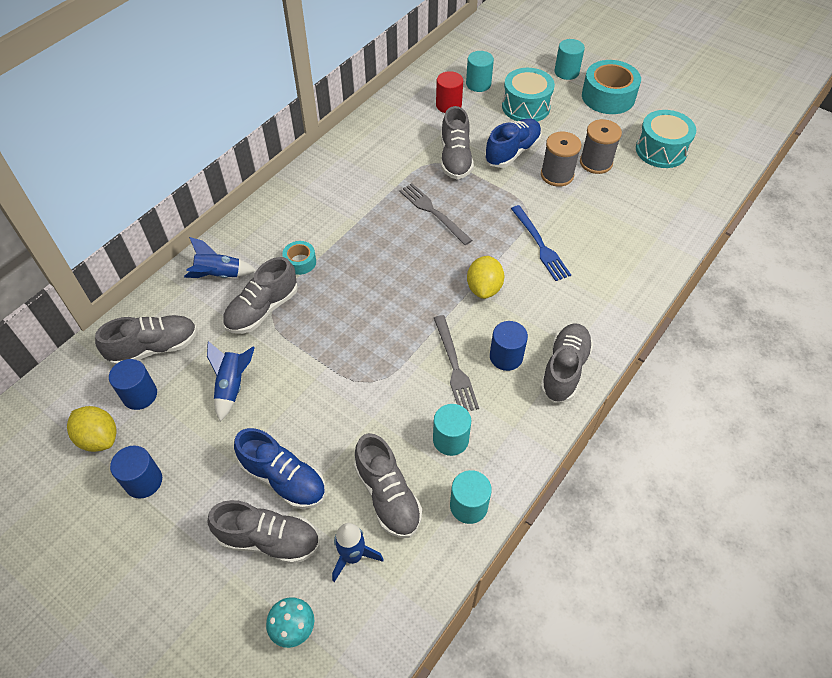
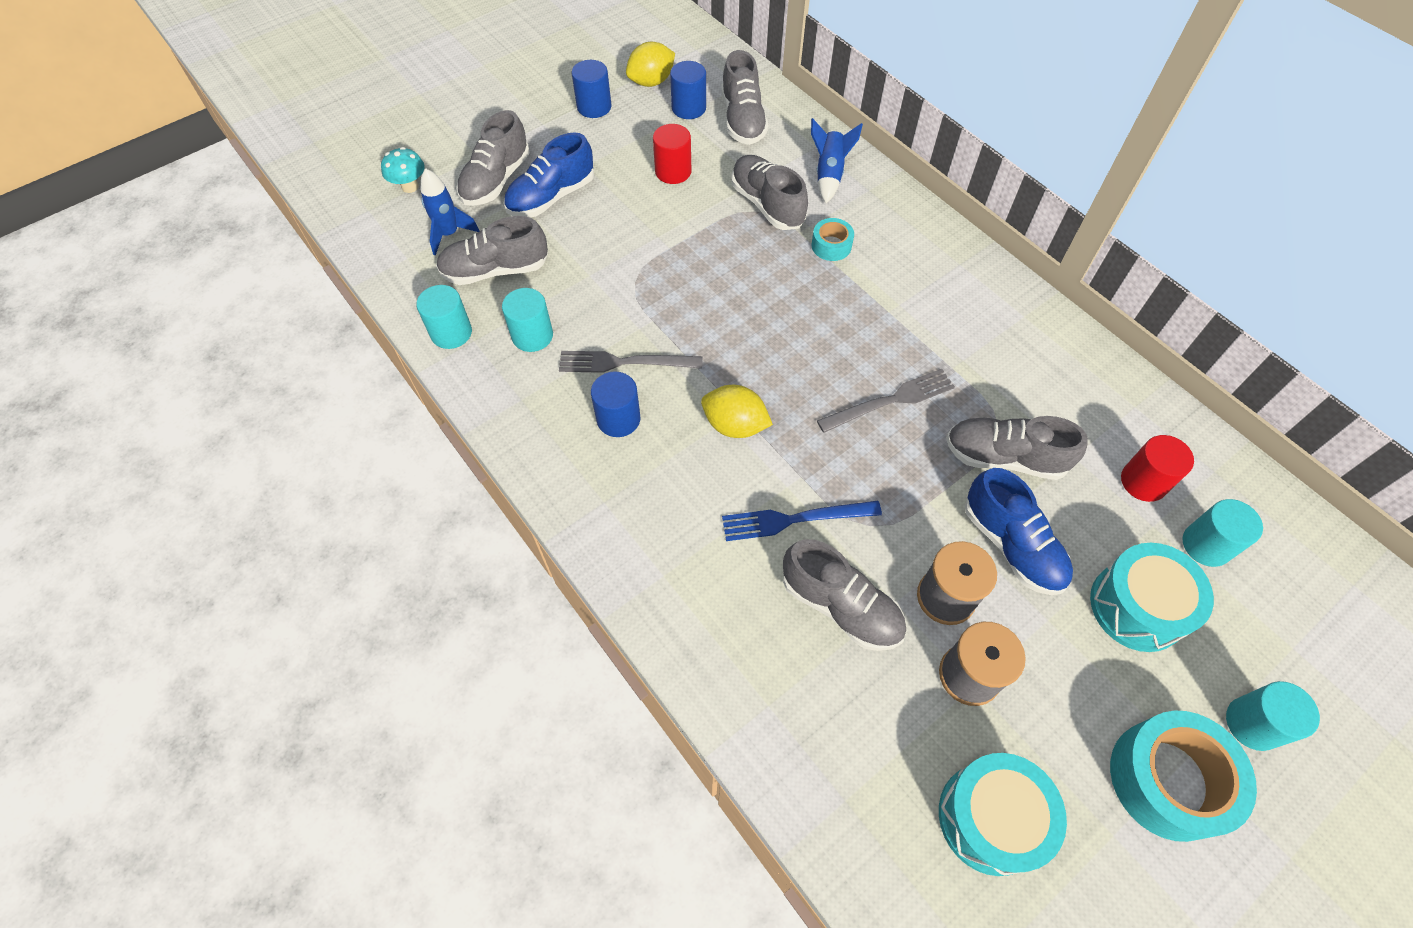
camera: 105 degrees right, 5 degrees up
(232, 386) = (673, 171): blue rocket -> red cylinder
(564, 369) = (575, 477): grey shoe -> grey shoe (840, 606)

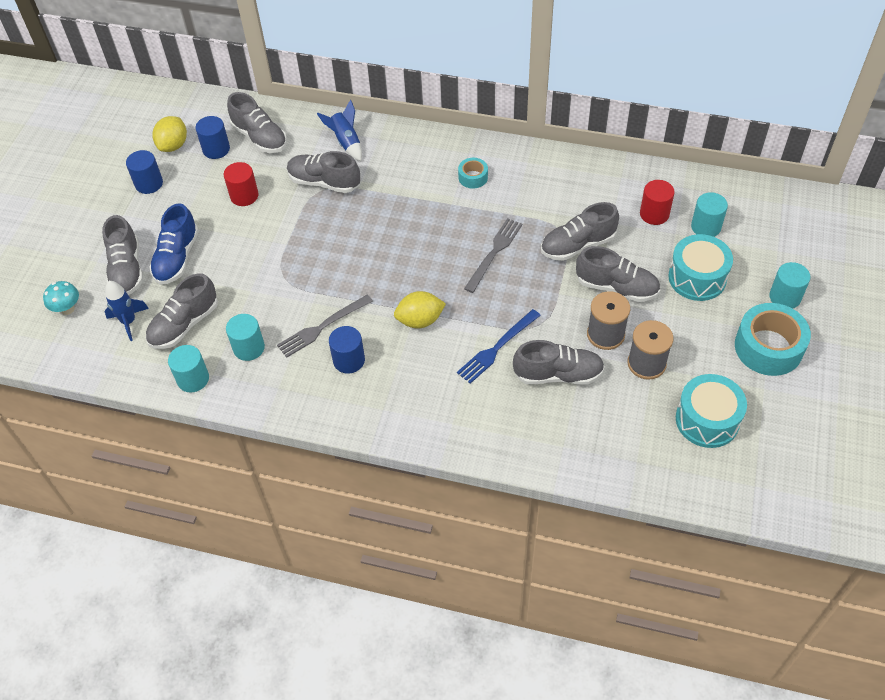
camera: 35 degrees left, 5 degrees down
(831, 245) = (385, 185): turquoise tape -> turquoise tape (473, 177)
(1011, 545) = (616, 287): blue shoe -> grey shoe

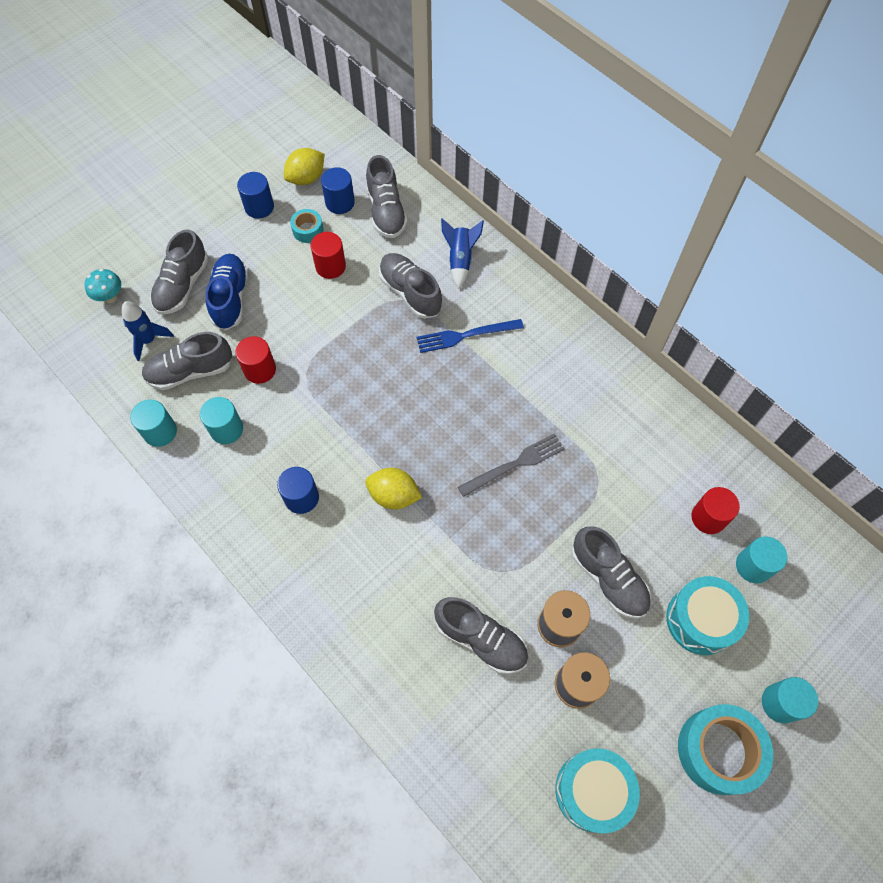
camera: 30 degrees right, 10 degrees up
(177, 258) = (231, 298): blue shoe -> blue shoe turned 135 degrees clockwise
(243, 294) = (260, 369): none -> red cylinder
(322, 327) = (303, 447): grey fork -> none
(473, 177) = (553, 367): turquoise tape -> turquoise tape (308, 230)
(497, 347) = (444, 571): blue fork -> blue fork (466, 335)
(578, 245) = (603, 506): grey shoe -> none

